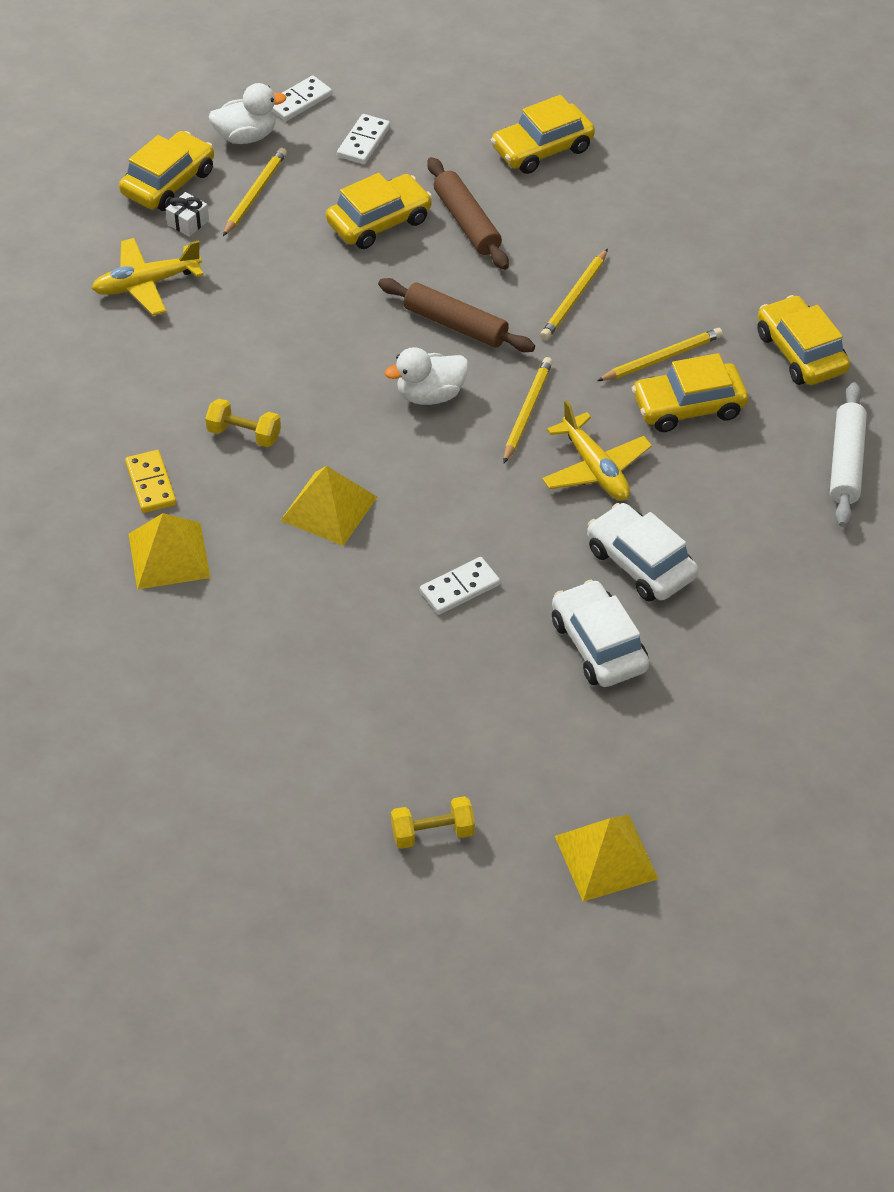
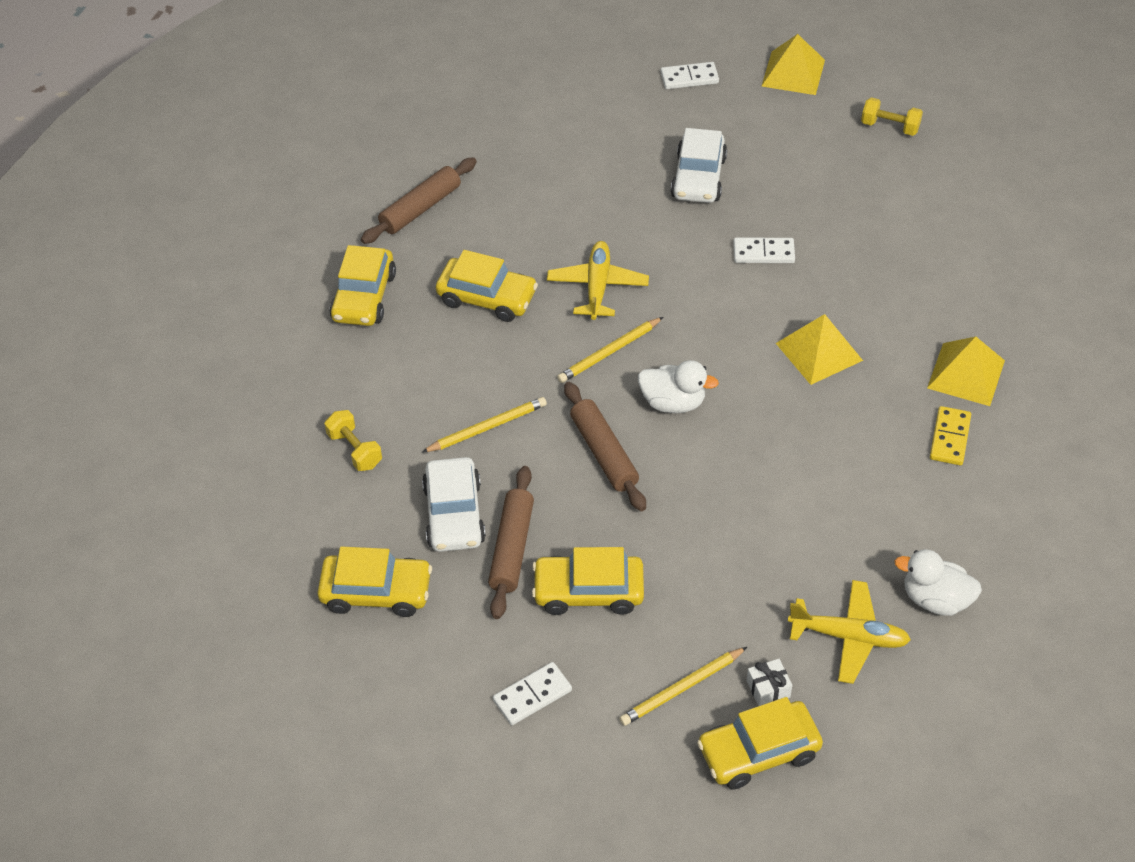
camera: 145 degrees left, 0 degrees up
(244, 434) = (848, 443): yellow dumbbell -> yellow dumbbell (355, 450)
(246, 136) = (642, 770): white duck -> white duck (935, 599)
(299, 101) = (556, 788): white domino -> white domino (689, 78)
(640, 563) = (625, 212): white car -> white car (454, 514)
(661, 358) = (469, 343): yellow pencil -> none
(846, 463) = (420, 208): white rolling pin -> brown rolling pin

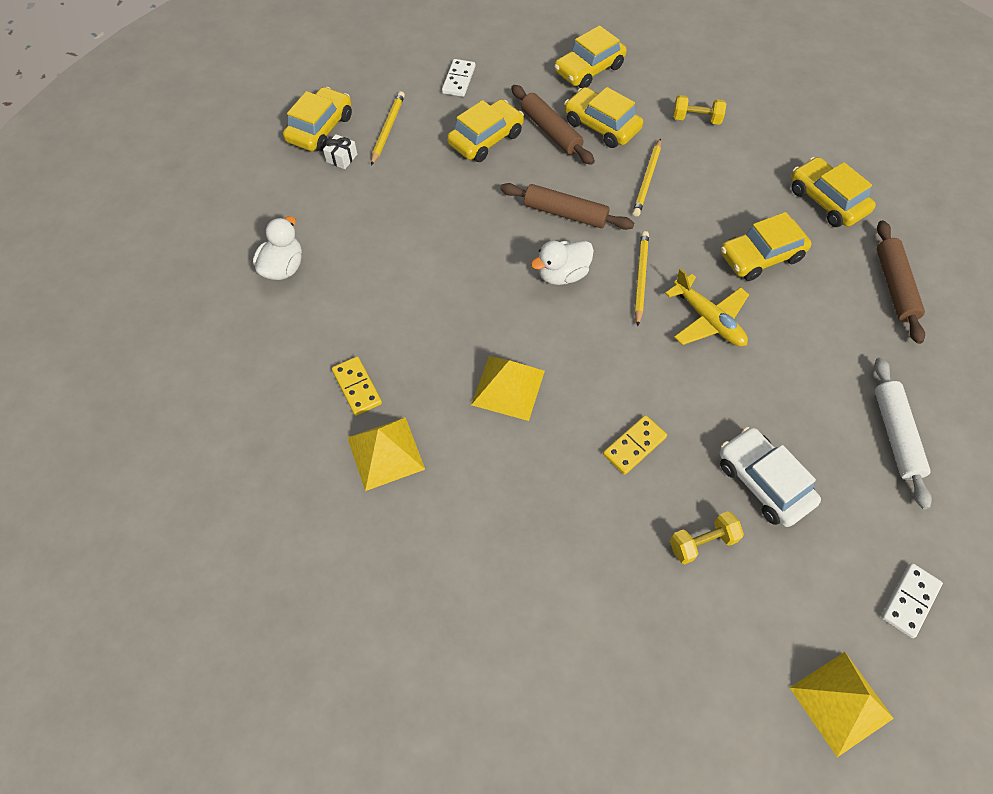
camera: 135 degrees right, 10 degrees up
(454, 514) = (601, 126): white car -> yellow car
(570, 140) = (895, 435): none -> white rolling pin
(763, 253) = (634, 446): white domino -> yellow domino
(848, 637) = (319, 212): yellow plane -> none
(890, 127) = (682, 704): yellow dumbbell -> yellow dumbbell (702, 542)
(935, 599) = (283, 267): white duck -> white duck turned 45 degrees counterclockwise

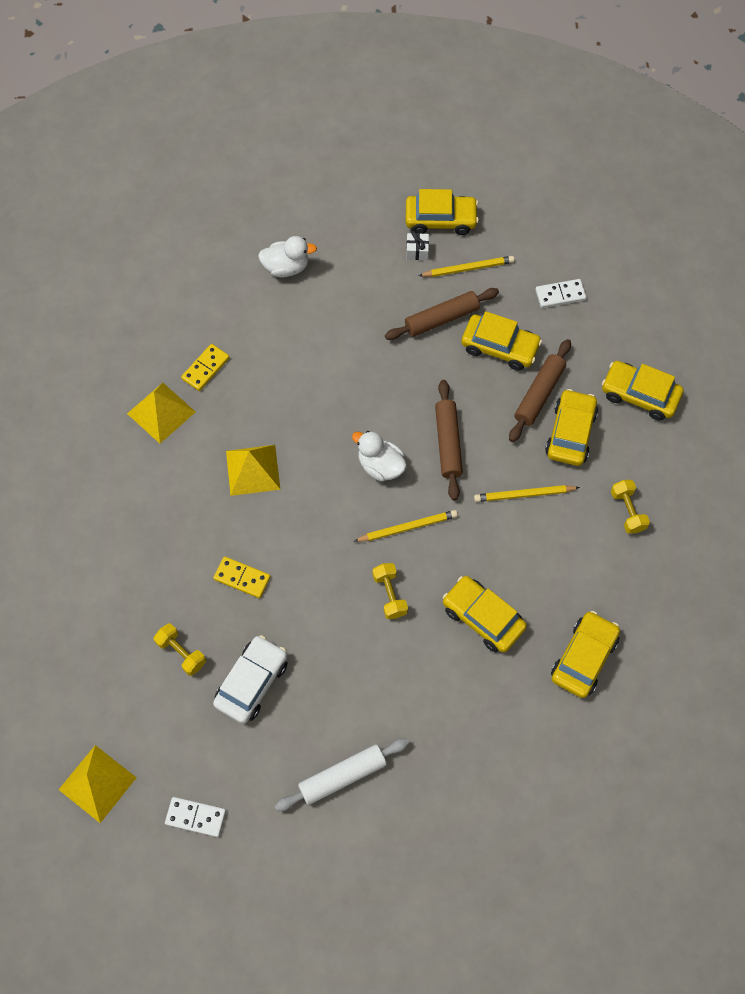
camera: 65 degrees right, 5 degrees up
(708, 320) = (390, 595): yellow plane -> yellow dumbbell
(894, 286) = (507, 742): brown rolling pin -> brown rolling pin (441, 319)

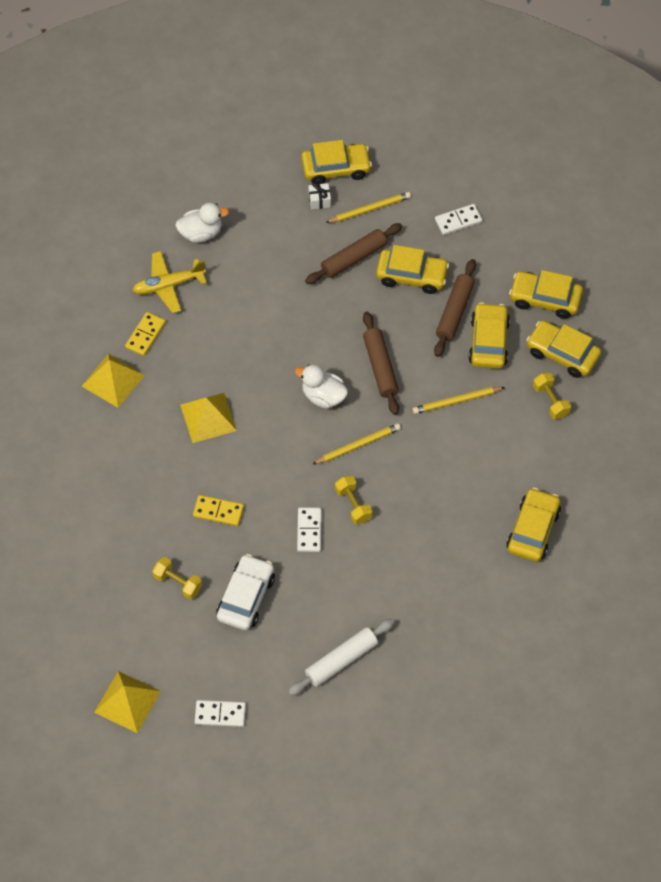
camera: 10 degrees left, 5 degrees down
(241, 318) = (168, 285): none -> yellow plane
(336, 617) = (309, 531): none -> white domino
(482, 618) = (439, 511): yellow car -> yellow car (562, 354)

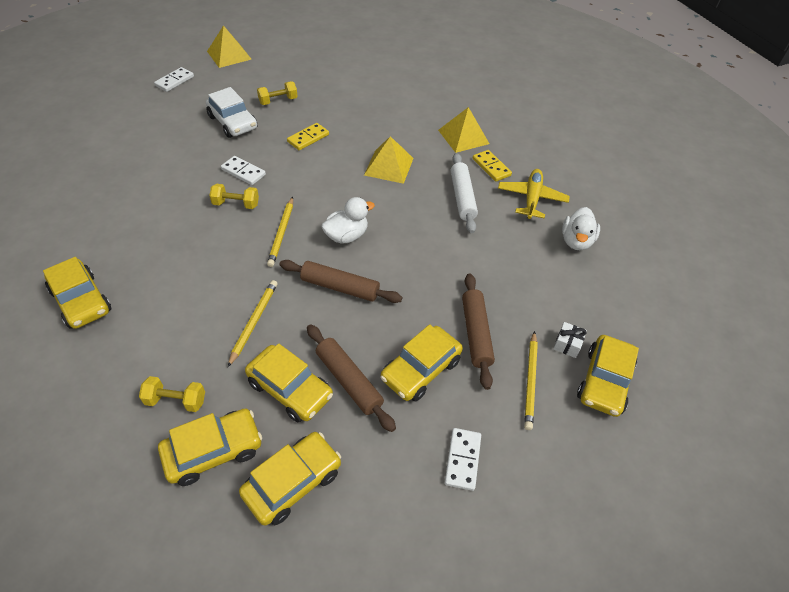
camera: 120 degrees right, 10 degrees down
(341, 660) = (135, 141): white rolling pin -> white rolling pin (462, 197)

